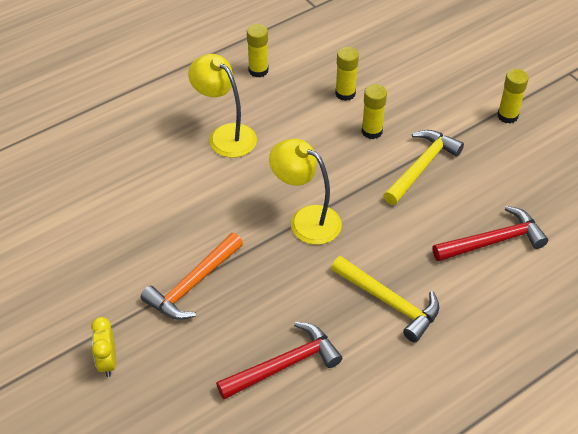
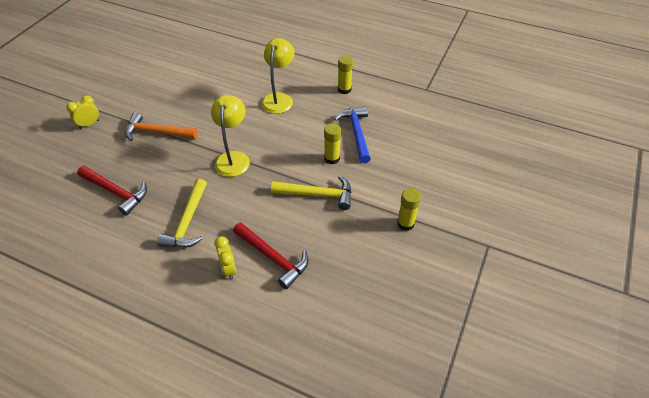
camera: 60 degrees right, 0 degrees up
(345, 93) = (356, 133): yellow glue stick -> blue hammer
(487, 287) = (228, 269): none -> yellow clock

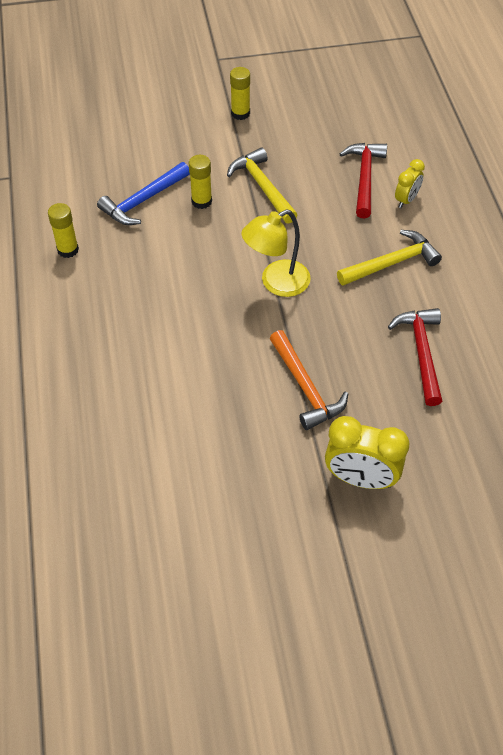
camera: 125 degrees left, 5 degrees up
(89, 124) = (360, 479): yellow clock -> yellow clock, size x1.74
(279, 98) = (137, 303): yellow lamp -> none

